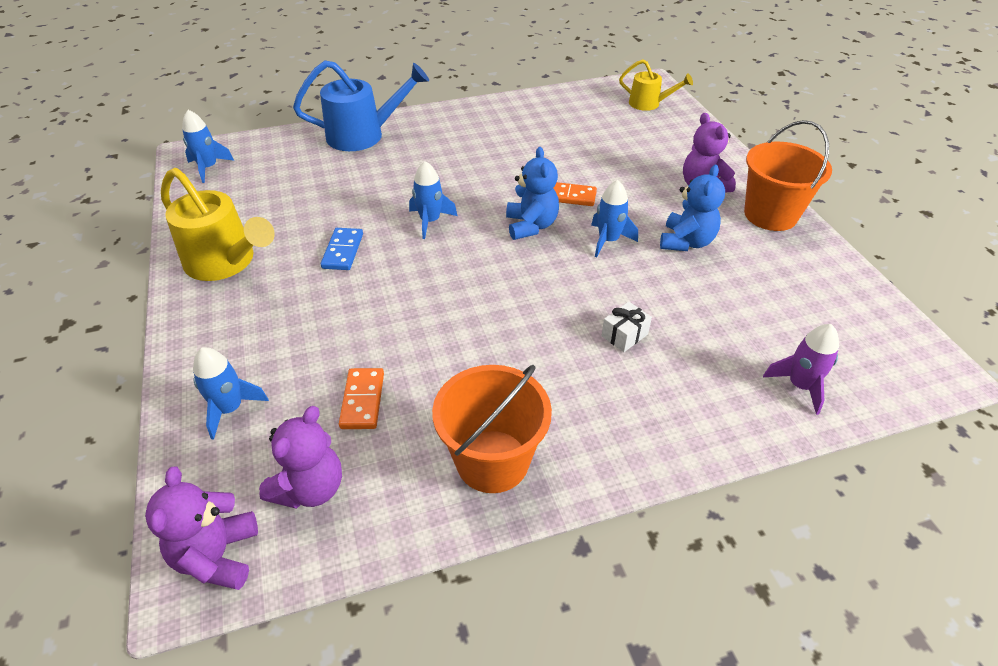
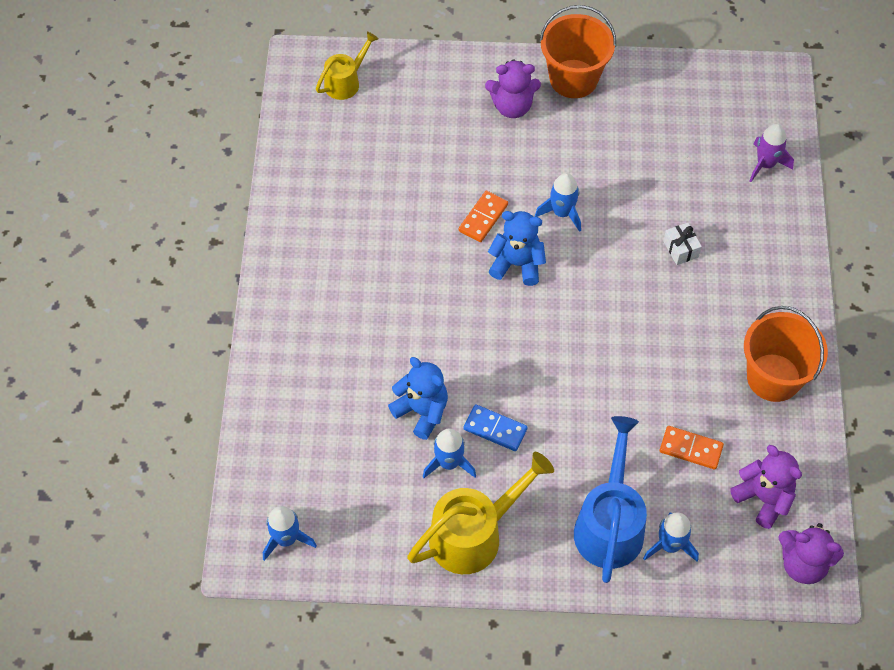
camera: 70 degrees left, 15 degrees up
(364, 135) = (285, 369): blue watering can -> blue watering can (609, 523)
(430, 221) = (477, 345): blue rocket -> blue rocket (449, 463)
(686, 242) = (586, 157): blue teddy bear -> blue teddy bear (422, 411)

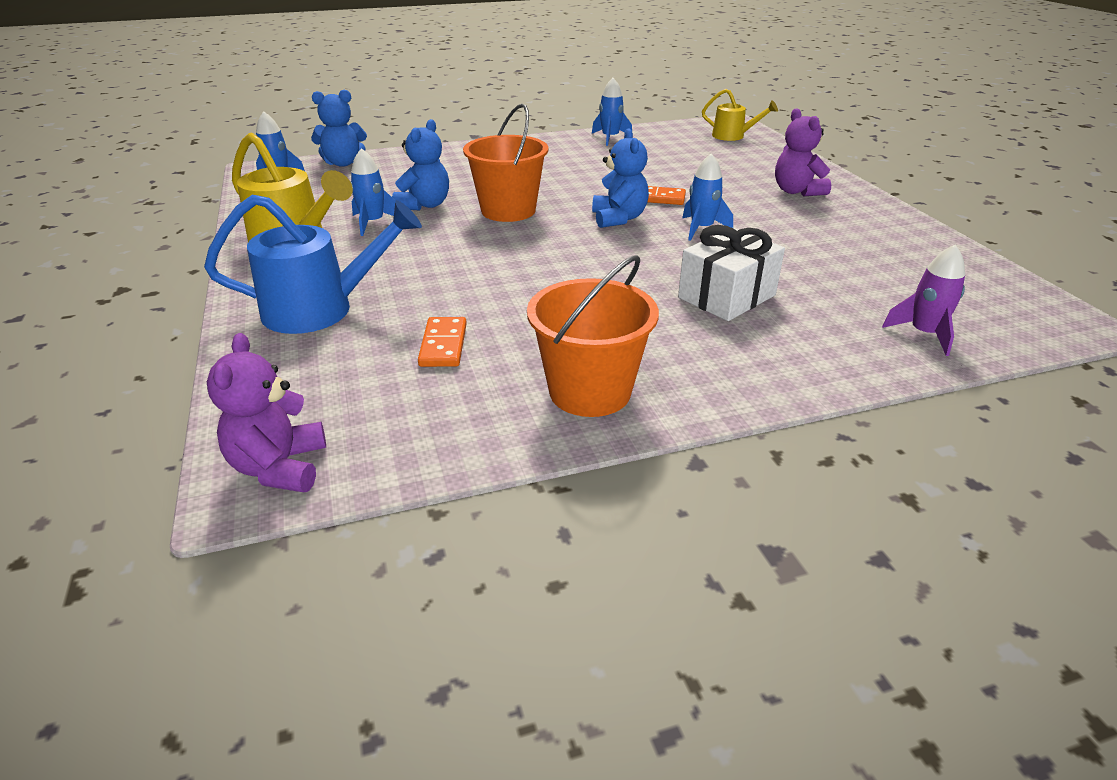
camera: 70 degrees right, 25 degrees down
(262, 469) = (343, 163): none -> blue teddy bear
(495, 429) = (420, 236): blue domino -> none
(573, 79) = (870, 211): orange bucket -> orange bucket (508, 210)
(670, 545) = (297, 351): blue rocket -> blue rocket (610, 138)
(680, 249) = (726, 296): white gift -> white gift, size x1.93
(763, 498) = (386, 413): purple teddy bear -> none

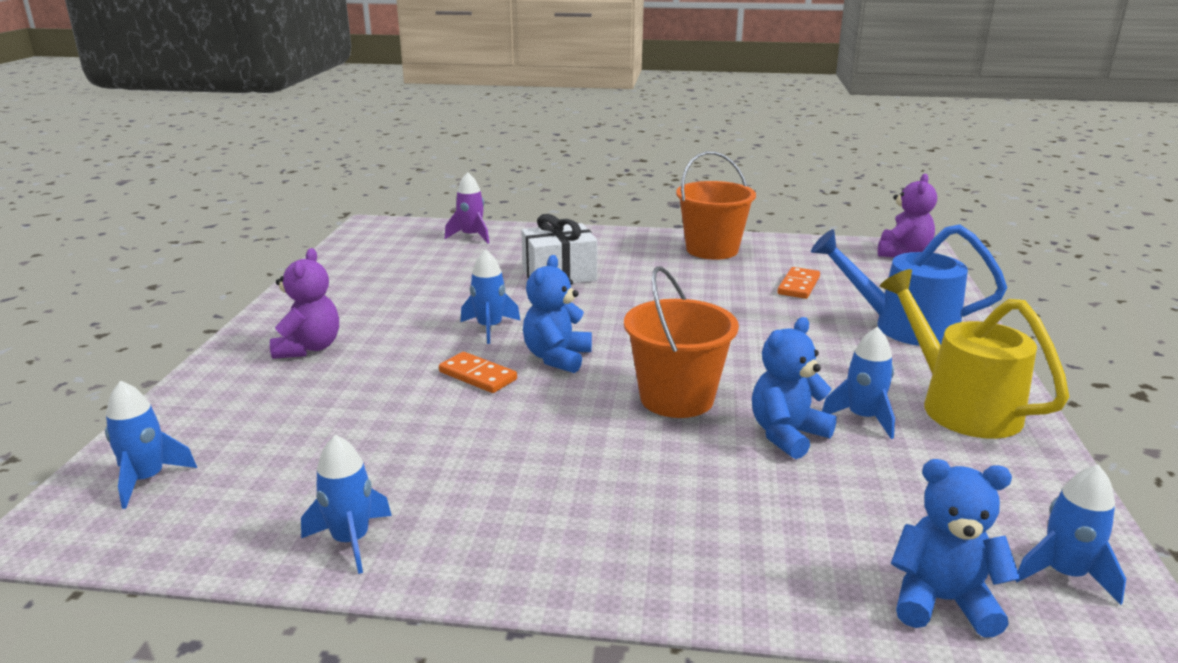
camera: 155 degrees left, 10 degrees down
(733, 136) = (147, 479): yellow watering can -> blue rocket

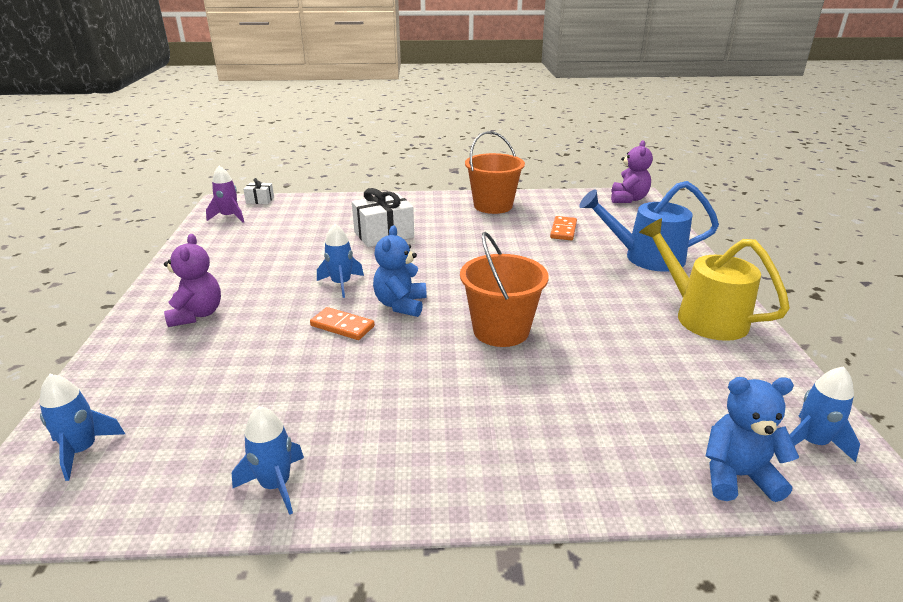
camera: 10 degrees left, 5 degrees up
(417, 225) = (260, 200): none -> white gift
(471, 236) = (306, 207): purple rocket -> purple rocket (229, 217)
(787, 435) = (590, 352): blue teddy bear -> none
(862, 418) = (639, 333): blue rocket -> none

